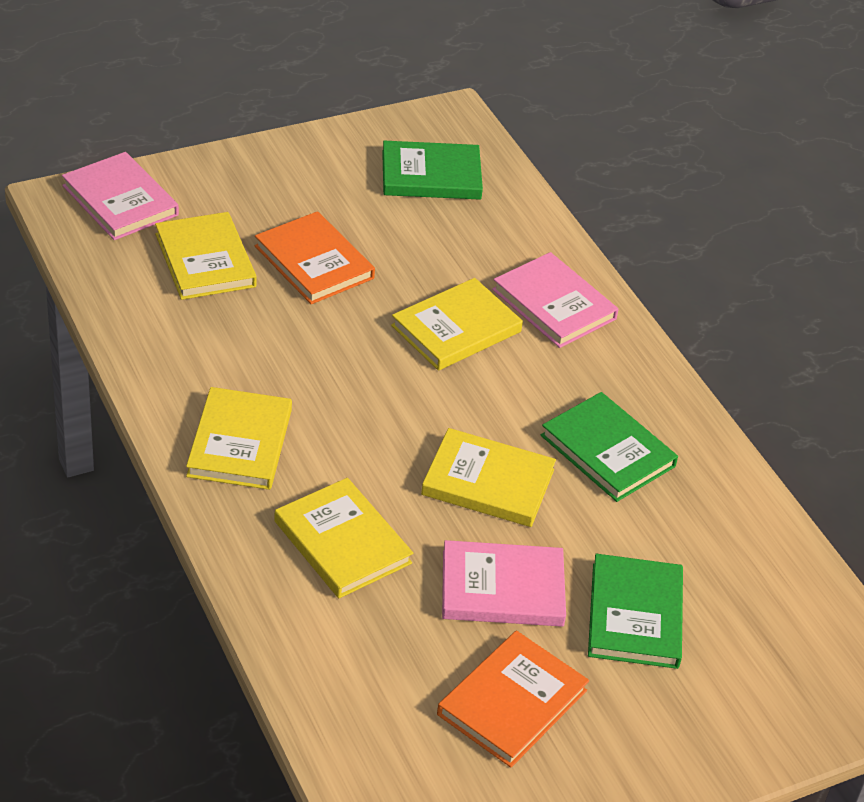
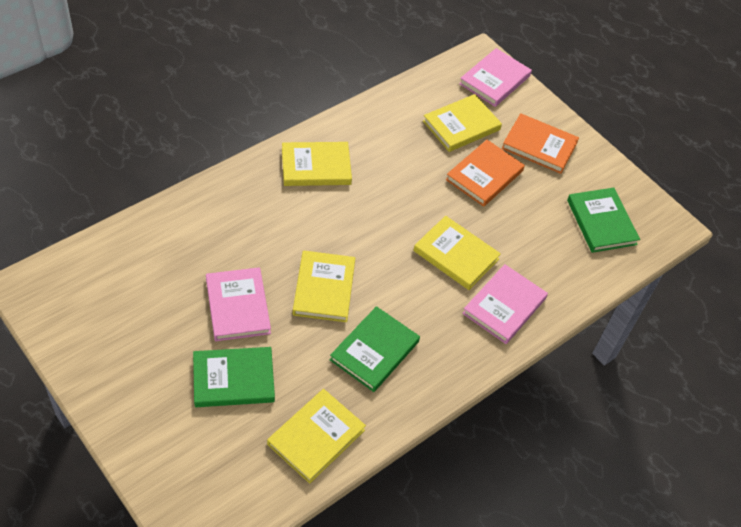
camera: 75 degrees right, 10 degrees up
(342, 542) = (253, 224): yellow book -> yellow book (316, 437)
(512, 702) = (150, 321): orange book -> orange book (539, 146)

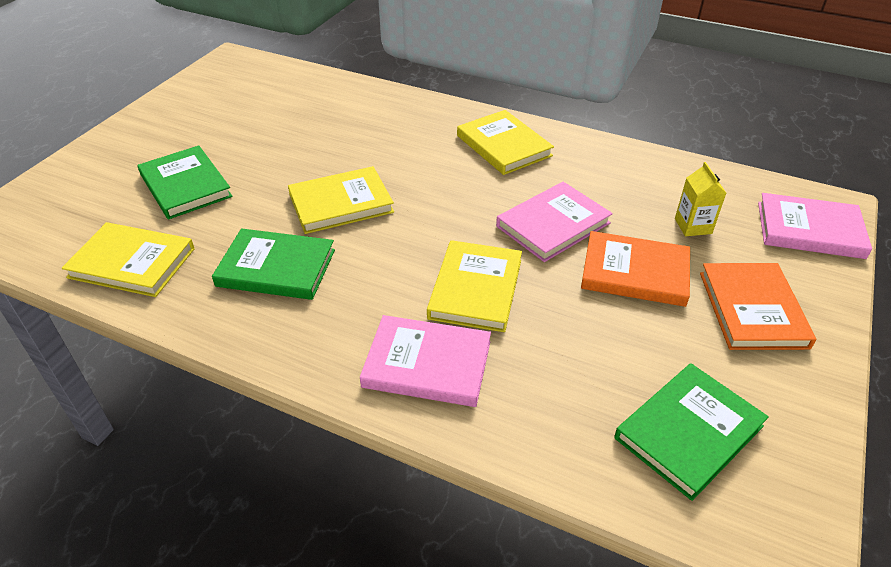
camera: 70 degrees right, 10 degrees down
(238, 306) = (279, 159): pink book -> pink book (553, 225)
(461, 125) = (693, 226): yellow book -> yellow carton

